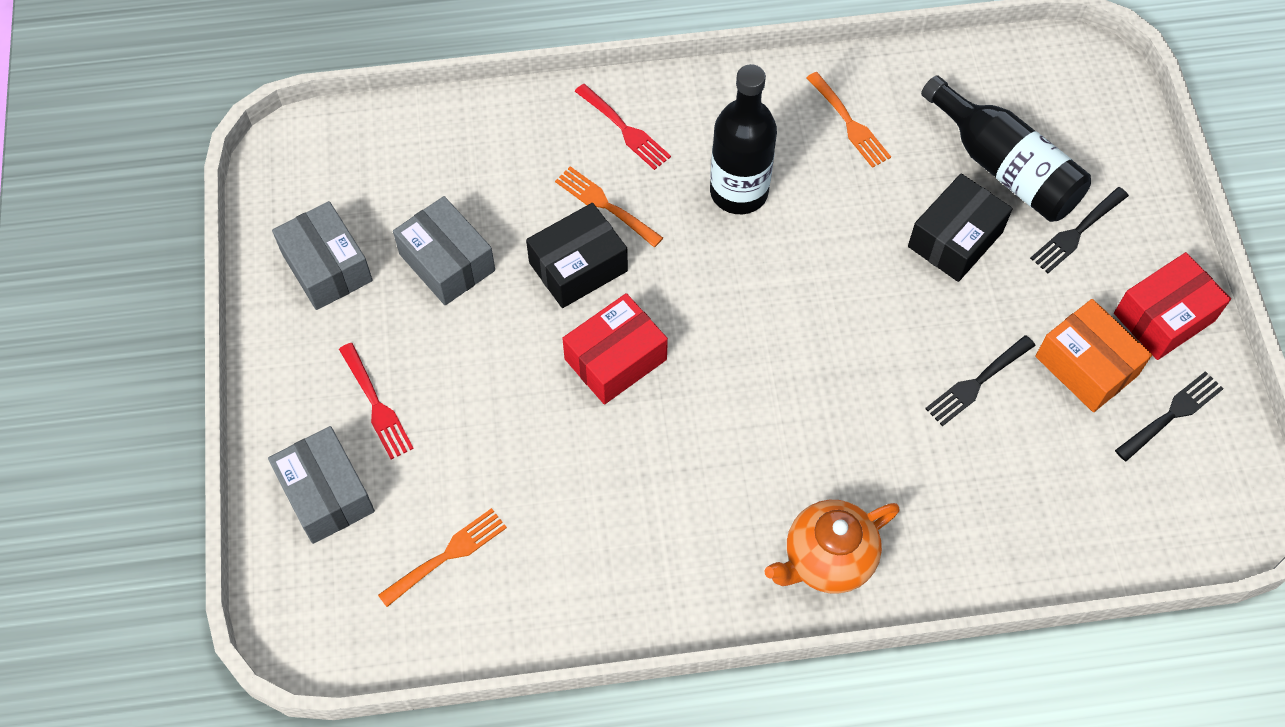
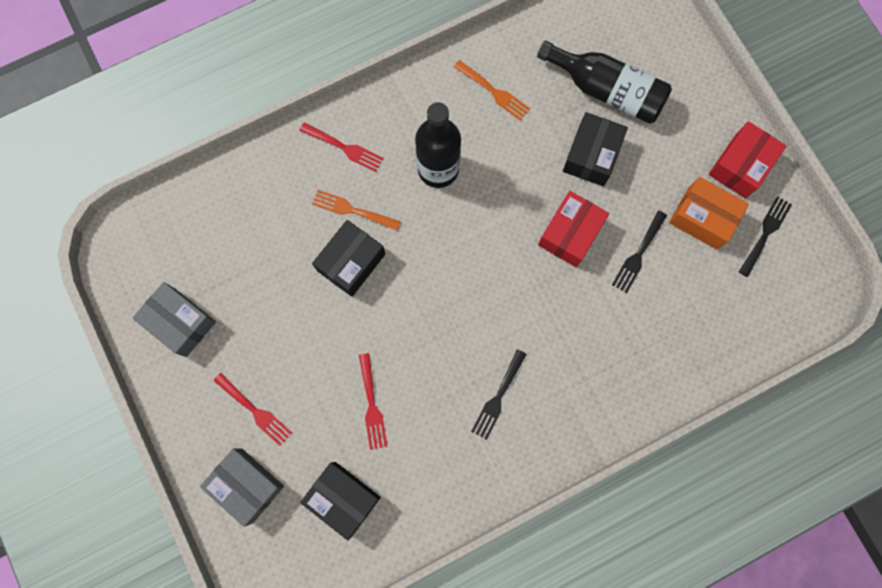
camera: 20 degrees left, 15 degrees up
(447, 262) = (261, 290): grey box -> none
(447, 555) = (343, 498): orange fork -> black box
(534, 450) = (372, 405): none -> red fork
(615, 359) = (401, 321): red box -> red box (570, 234)
(827, 559) = (585, 411): orange teapot -> none
(1077, 232) = (667, 123): black fork -> black fork (498, 397)

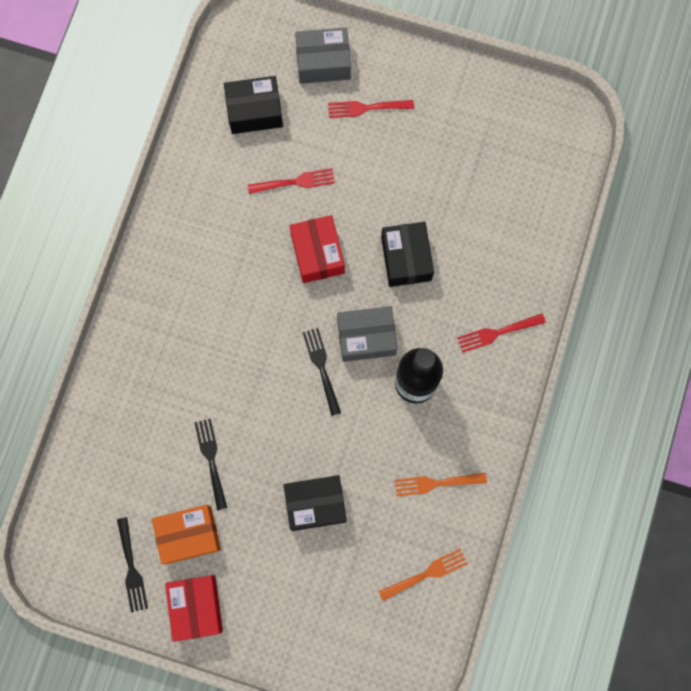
camera: 135 degrees right, 0 degrees up
(180, 322) = (474, 113): grey box -> grey box (366, 337)
(352, 210) = (443, 295): orange fork -> orange fork (426, 574)
(372, 405) = (295, 182): red fork -> red fork turned 135 degrees clockwise
(498, 397) = (216, 266): black fork -> black fork (322, 368)
(570, 234) = (274, 427): red box -> red box (317, 253)
(591, 155) = (315, 504): black box -> black box turned 75 degrees counterclockwise
(606, 91) = (353, 569): black bottle -> none

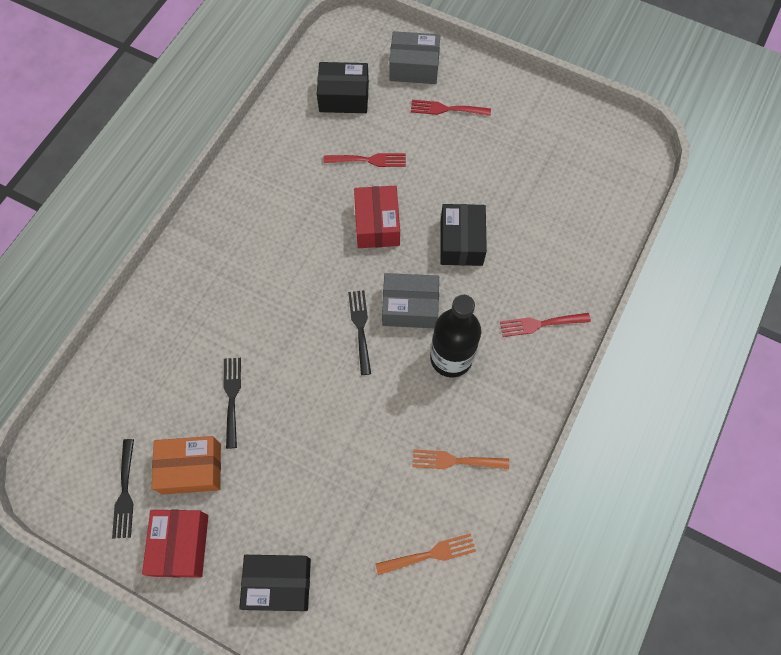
camera: 10 degrees right, 10 degrees down
(315, 504) = (327, 460): black box -> black box (278, 583)

